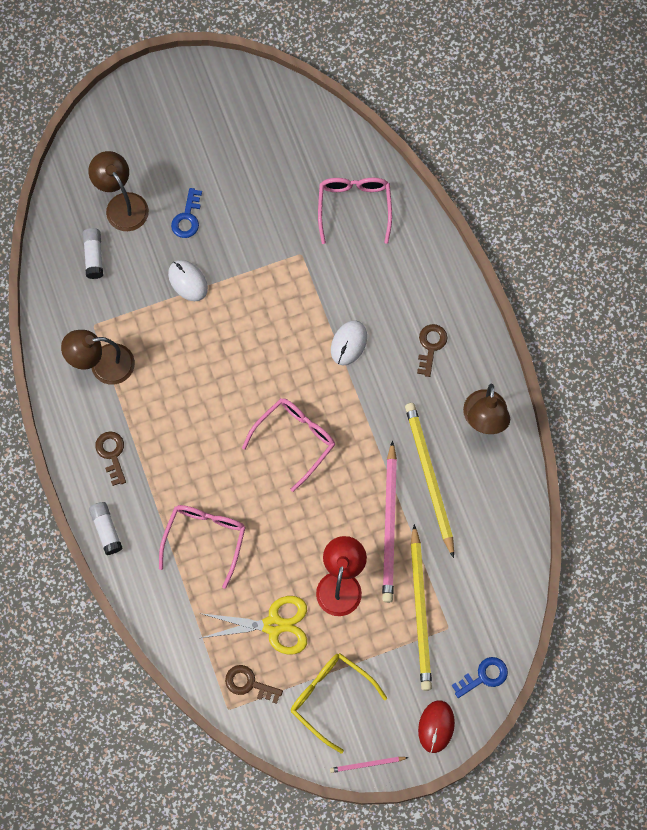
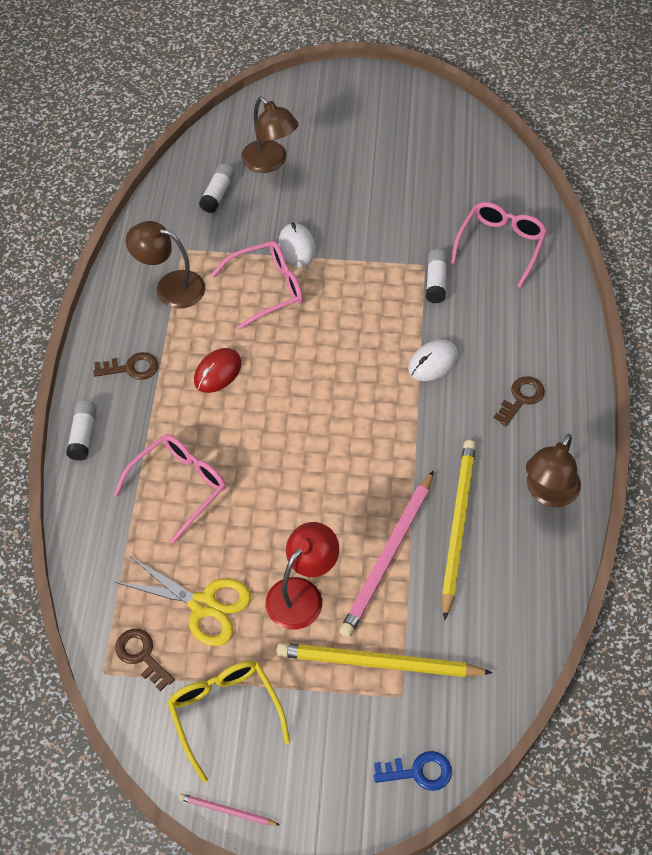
camera: 25 degrees right, 15 degrees down
(112, 454) = (131, 368): brown key -> brown key turned 75 degrees clockwise
(122, 204) = (270, 162): brown lamp -> brown lamp turned 150 degrees clockwise
(187, 218) = (326, 195): blue key -> none
(295, 440) = (328, 430): pink glasses -> pink glasses (267, 288)
(317, 266) = (436, 281): none -> white glue stick
(420, 611) = (378, 663): yellow pencil -> yellow pencil turned 75 degrees clockwise
(436, 726) = (332, 804): red mouse -> red mouse (217, 372)

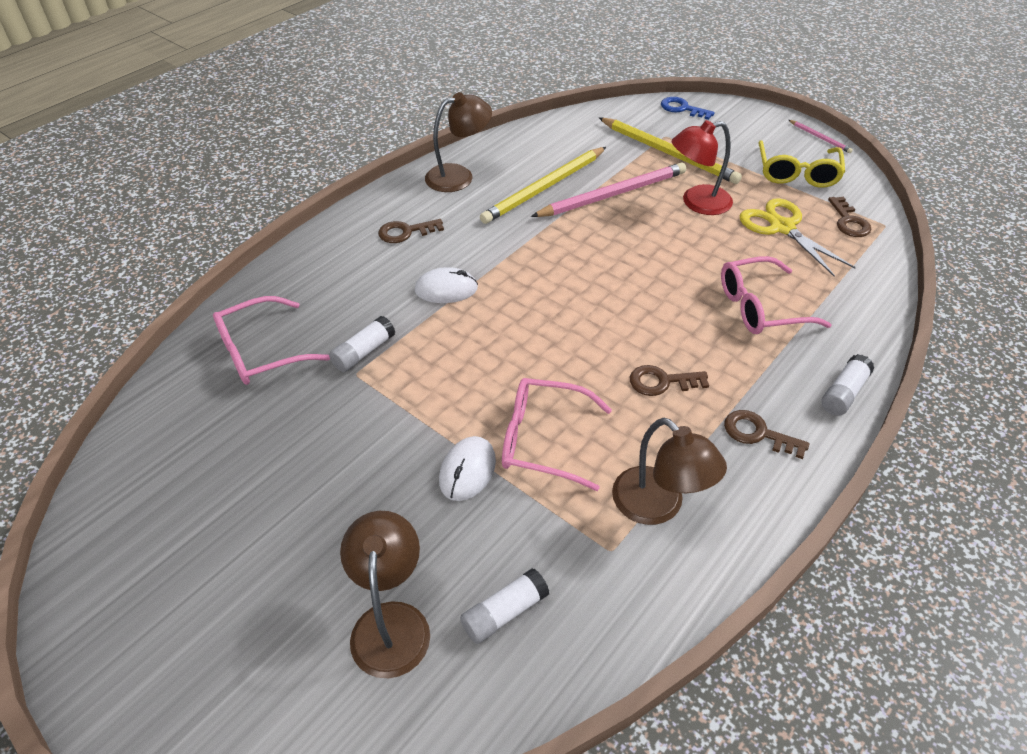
camera: 145 degrees left, 10 degrees down
(217, 372) = (662, 382): red mouse -> brown key

